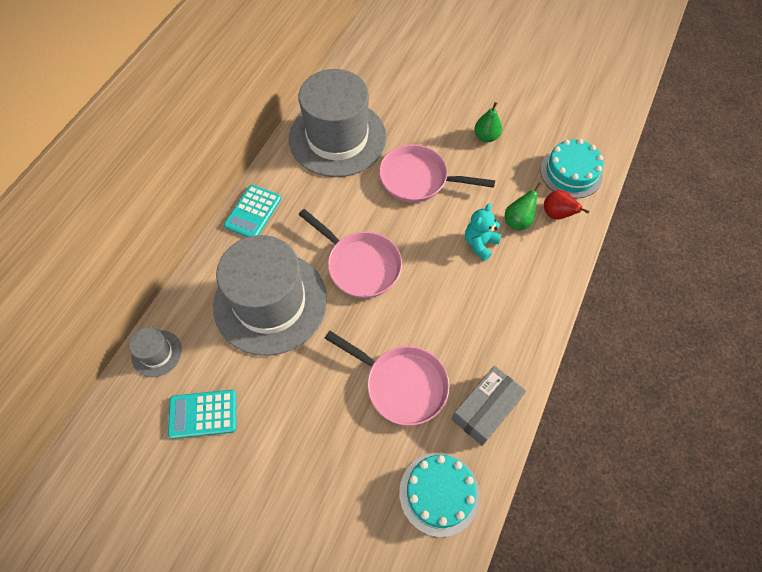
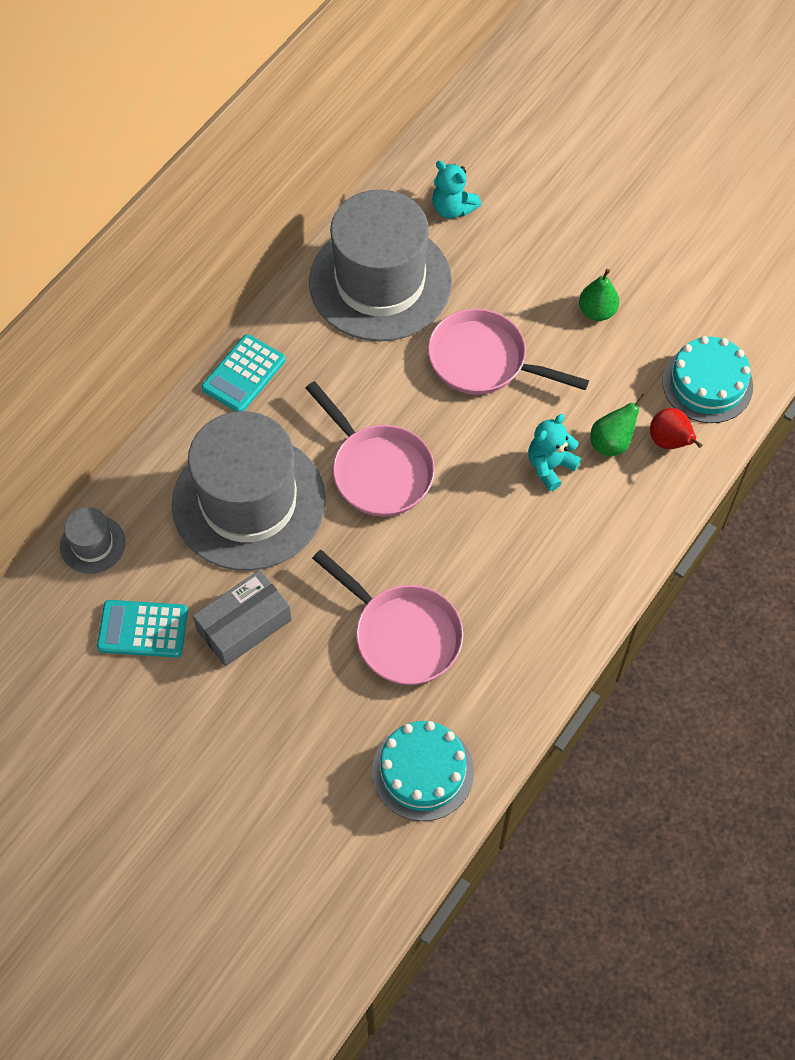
camera: 10 degrees right, 0 degrees up
(376, 86) = (452, 208): none -> turquoise teddy bear
(486, 409) = (505, 682): grey box -> grey box (244, 625)

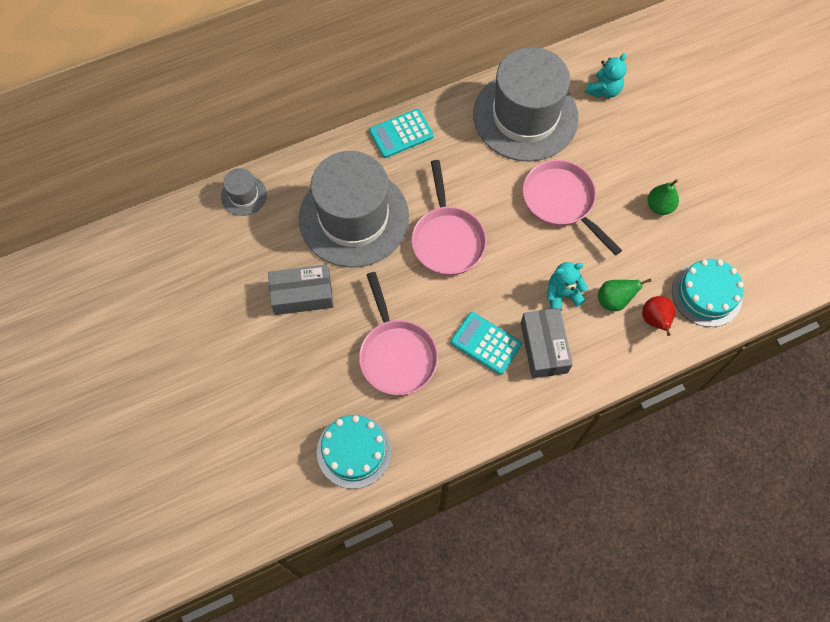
camera: 30 degrees right, 5 degrees up
(143, 629) = (240, 264): turquoise calculator -> turquoise calculator (486, 343)
(452, 208) = (603, 90): turquoise teddy bear -> turquoise teddy bear turned 120 degrees counterclockwise
(566, 536) = (544, 347): none -> grey box

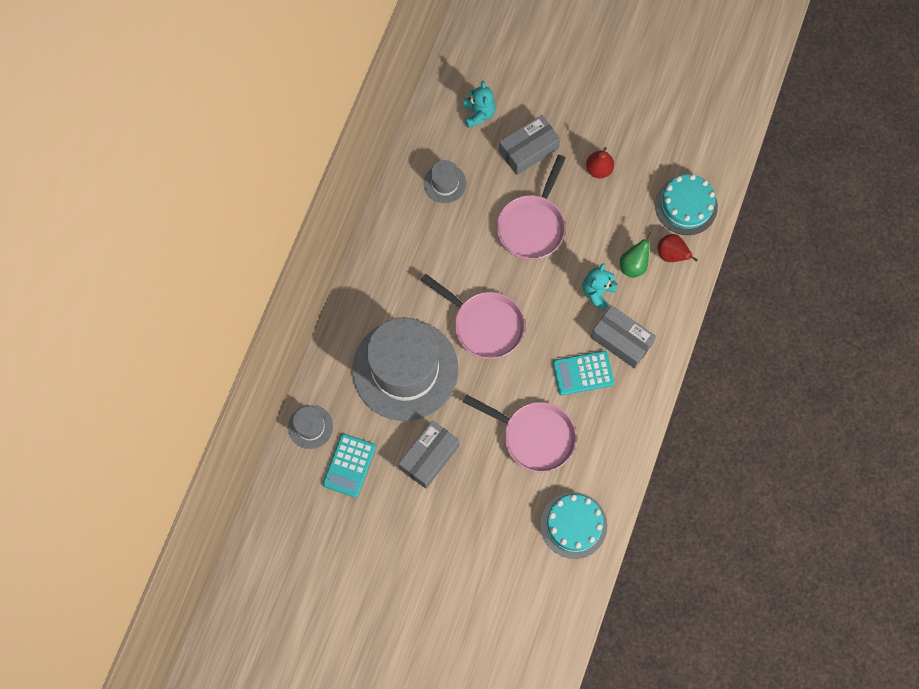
camera: 45 degrees left, 5 degrees up
(401, 134) = (372, 277): turquoise calculator -> turquoise calculator (349, 465)
(525, 116) = (445, 183): grey hat -> grey hat, size x0.42
(561, 201) = (532, 226): pink pan -> pink pan turned 75 degrees counterclockwise
(616, 146) = (528, 150): none -> grey box
(659, 206) = (599, 169): green pear -> red pear

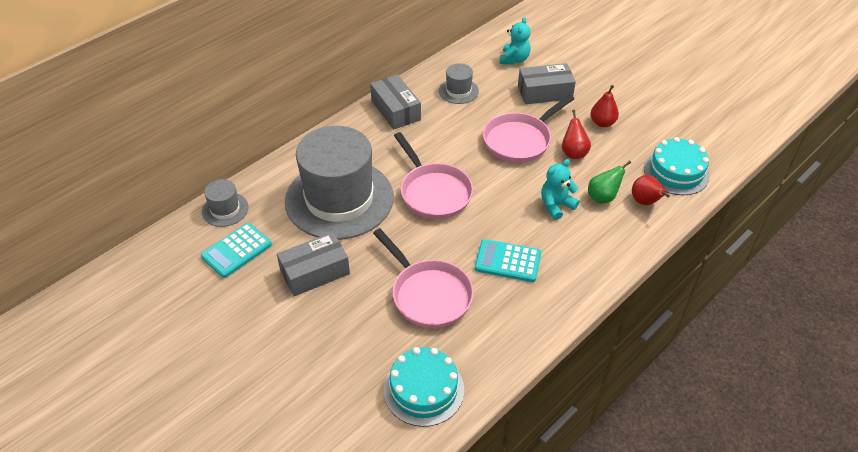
camera: 25 degrees right, 25 degrees down
(587, 221) = (573, 153): none -> red pear
(621, 340) = (561, 249): grey box -> grey box (395, 110)

